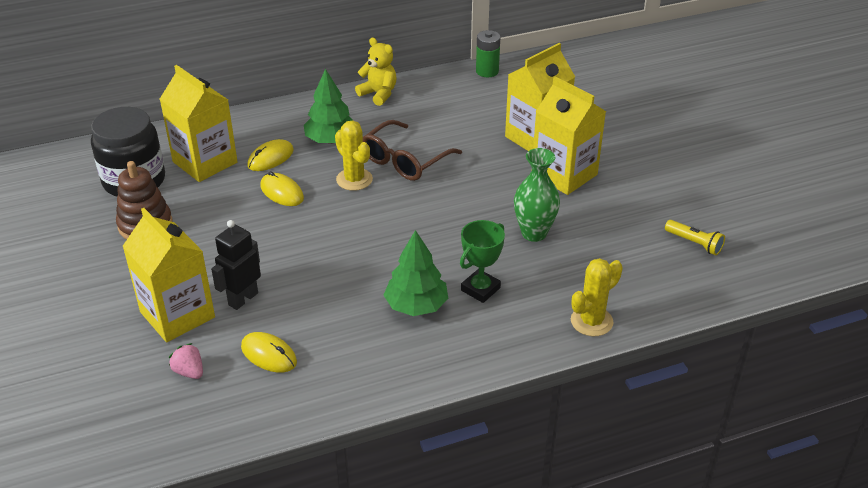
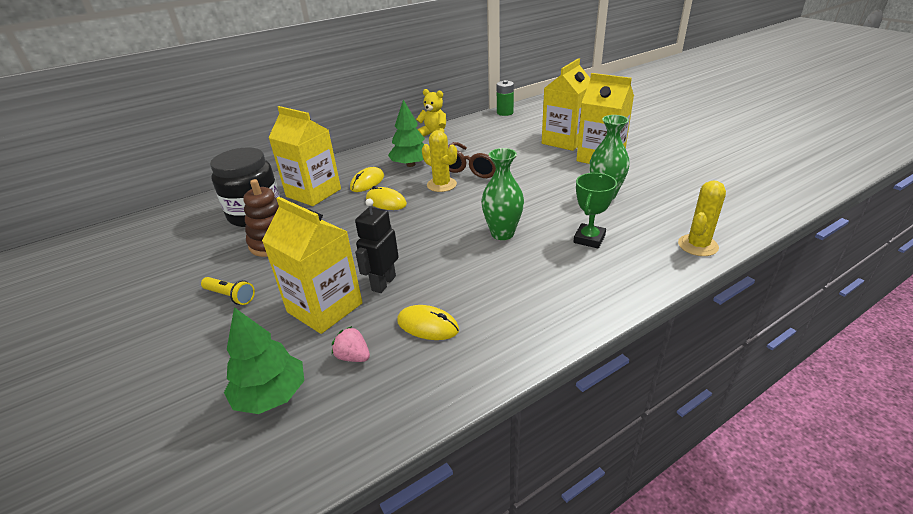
camera: 10 degrees left, 5 degrees down
(391, 263) = (502, 233): none -> green vase
(416, 306) = (542, 260): green tree -> green tree (271, 395)
(694, 243) = (730, 181): yellow flashlight -> yellow flashlight (230, 296)

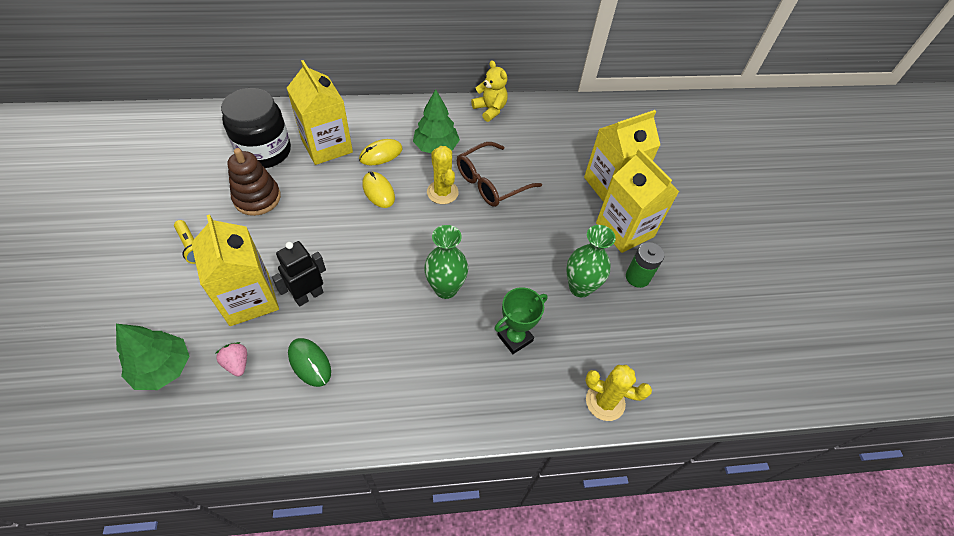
camera: 20 degrees right, 20 degrees up
(428, 325) = (309, 363): yellow mouse -> green mouse
(505, 113) = (587, 106): green battery -> green battery (637, 277)
(697, 245) = (605, 401): yellow cactus -> yellow cactus turned 45 degrees clockwise

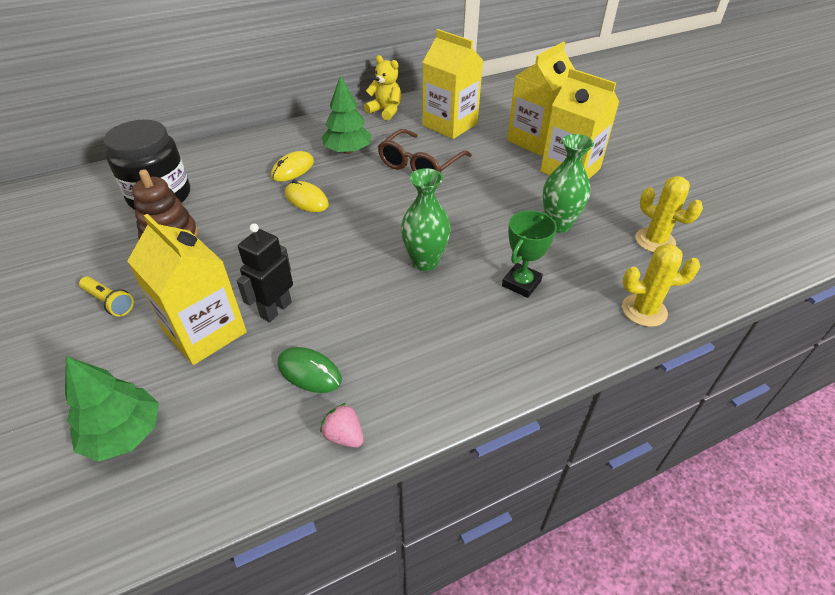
camera: 15 degrees left, 10 degrees down
(237, 363) = (220, 399): pink strawberry -> pink strawberry (344, 436)
(327, 146) = (229, 176): yellow carton -> yellow carton (450, 124)
(442, 192) = (375, 184): yellow cactus -> yellow cactus (655, 241)
(637, 277) = (606, 202): green battery -> none

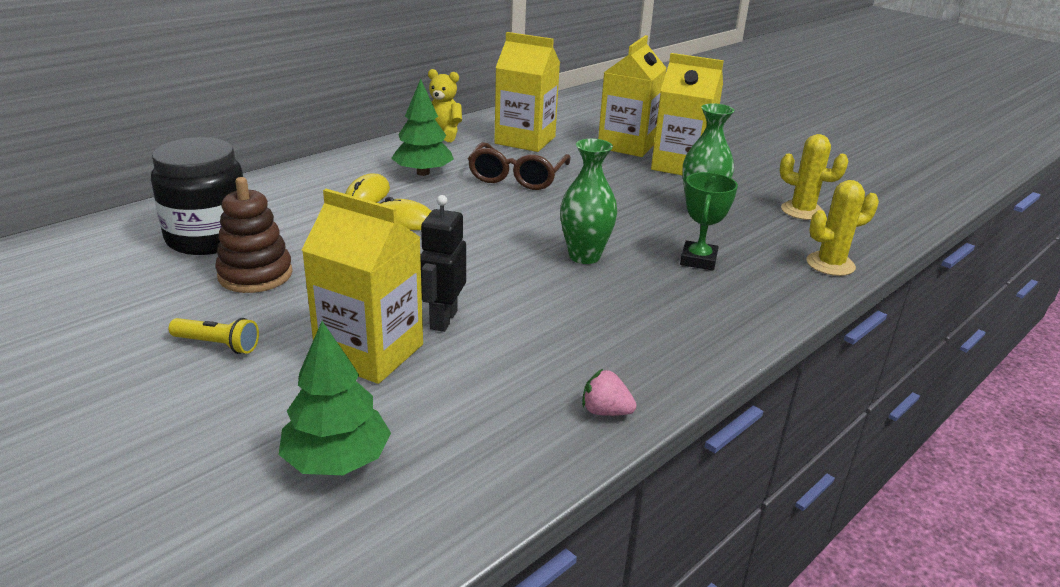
camera: 20 degrees left, 15 degrees down
(309, 372) = (525, 366): green mouse -> none

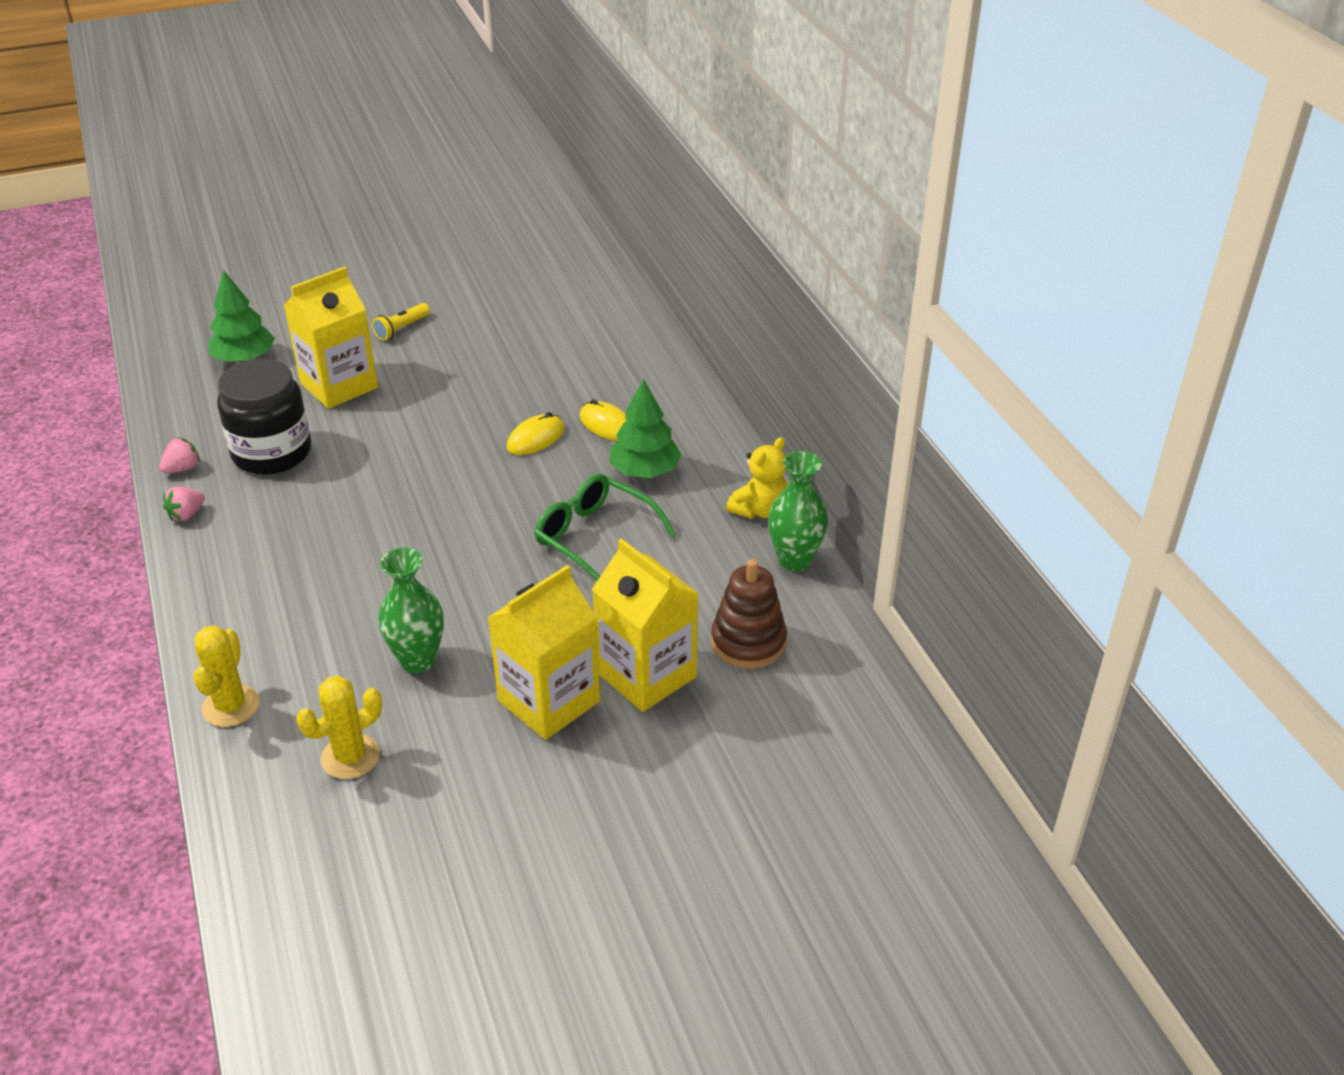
camera: 115 degrees right, 10 degrees up
(209, 238) = (569, 334): black jar -> black jar (272, 453)
(255, 275) = (488, 350): brown stacking toy -> brown stacking toy (748, 642)
(443, 320) = (351, 424): black robot -> none
(517, 177) = (595, 538): brown glasses -> green glasses
(525, 140) = (709, 578): yellow carton -> none
(584, 256) = (386, 529): green vase -> green vase (794, 560)
(671, 374) = (186, 514): none -> pink strawberry
(698, 260) = (319, 605): green trophy -> none

